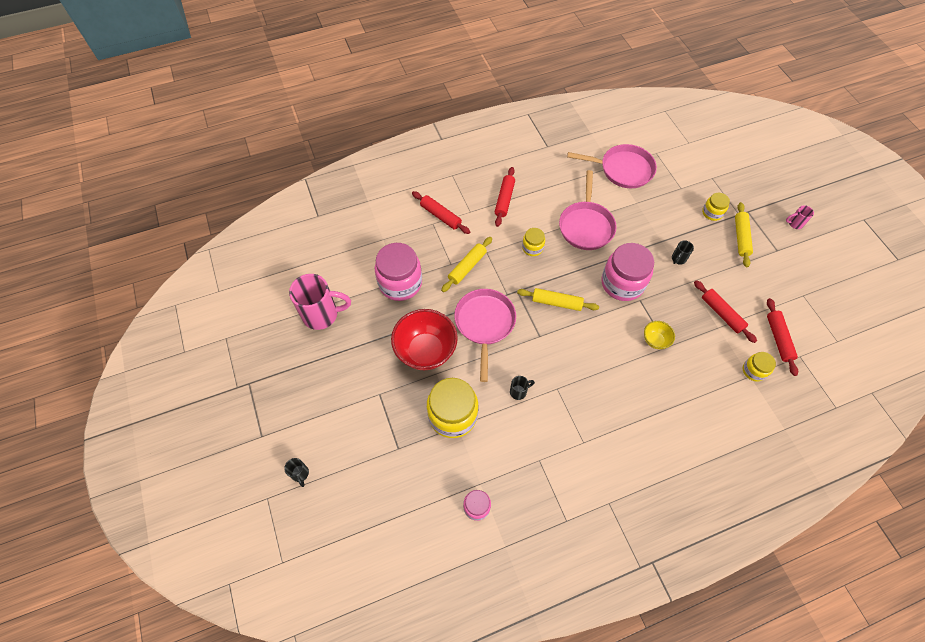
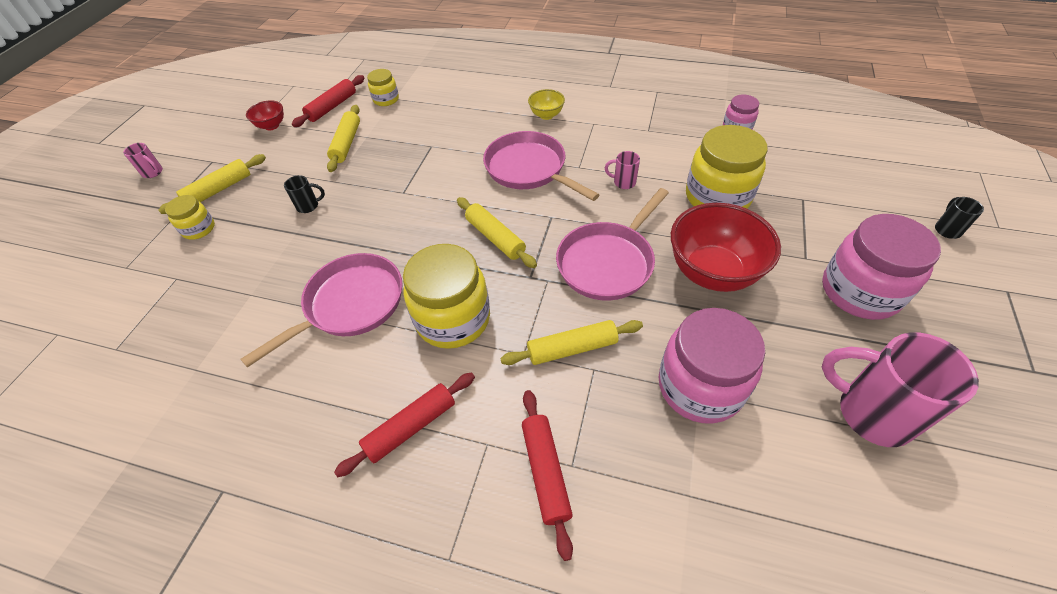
camera: 140 degrees left, 10 degrees down
(519, 392) = (623, 182): black mug -> pink mug
(532, 248) = (453, 319): yellow jar -> yellow jar, size x1.97
(622, 283) = (399, 216): pink jar -> pink jar (860, 291)
(623, 169) = (192, 354): pink pan -> pink pan (529, 169)
(655, 340) = (436, 155): yellow bowl -> yellow bowl (546, 115)
(721, 314) = (346, 143): red rolling pin -> yellow rolling pin
(789, 297) = (272, 126): none -> red bowl

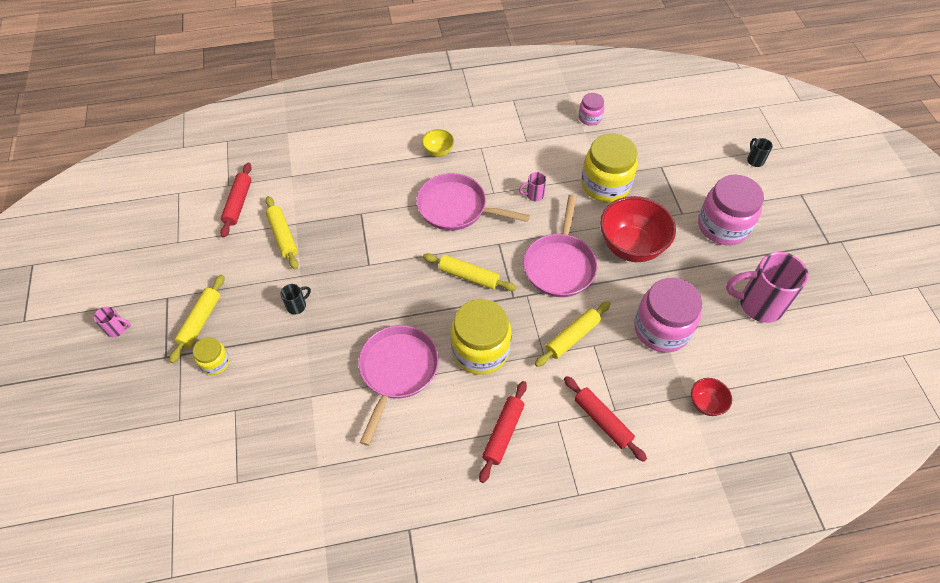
camera: 30 degrees left, 5 degrees up
(272, 126) = (195, 242): red bowl -> red bowl (706, 404)
(386, 99) = (284, 179): yellow jar -> none

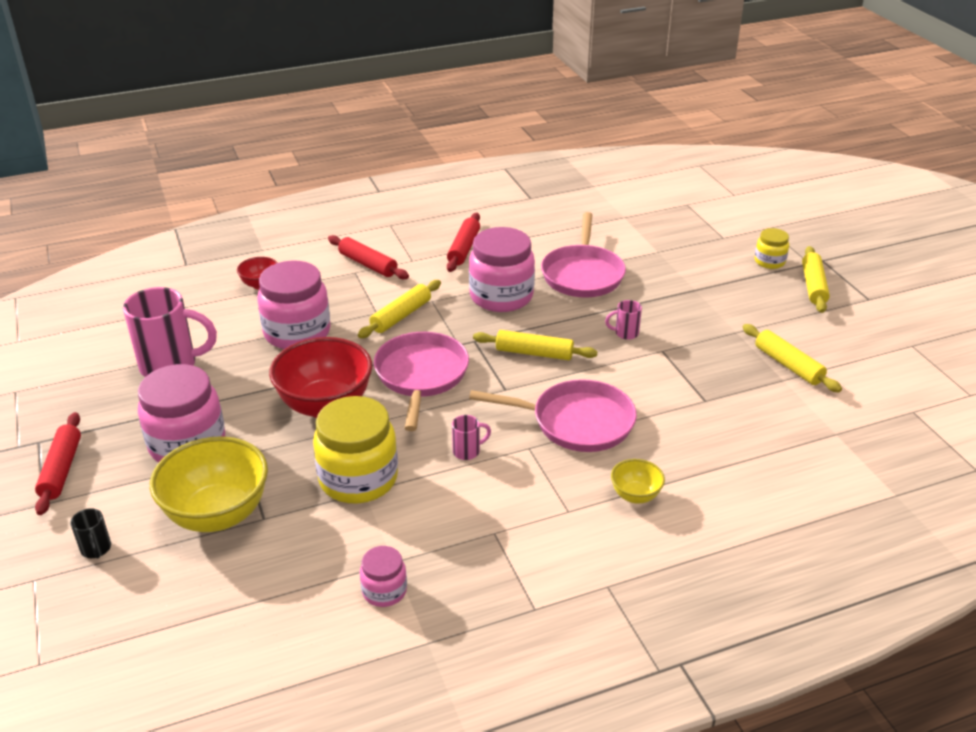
camera: 170 degrees right, 20 degrees down
(117, 329) = (892, 272): pink mug -> pink mug (625, 333)
(238, 203) = (878, 392): red rolling pin -> red rolling pin (61, 469)
(297, 306) = (720, 308): black mug -> none
(480, 350) = (501, 296): yellow jar -> pink jar
(689, 172) = (217, 515): none -> yellow bowl

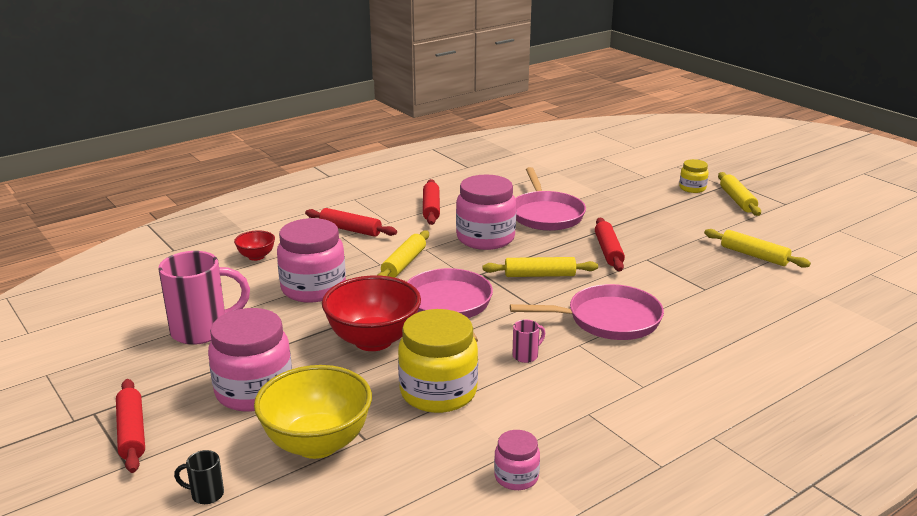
camera: 15 degrees left, 10 degrees down
(96, 549) = (206, 494): black mug -> black mug turned 135 degrees clockwise
(625, 333) = (608, 251): pink mug -> red rolling pin
(635, 495) = (692, 365): yellow bowl -> none

